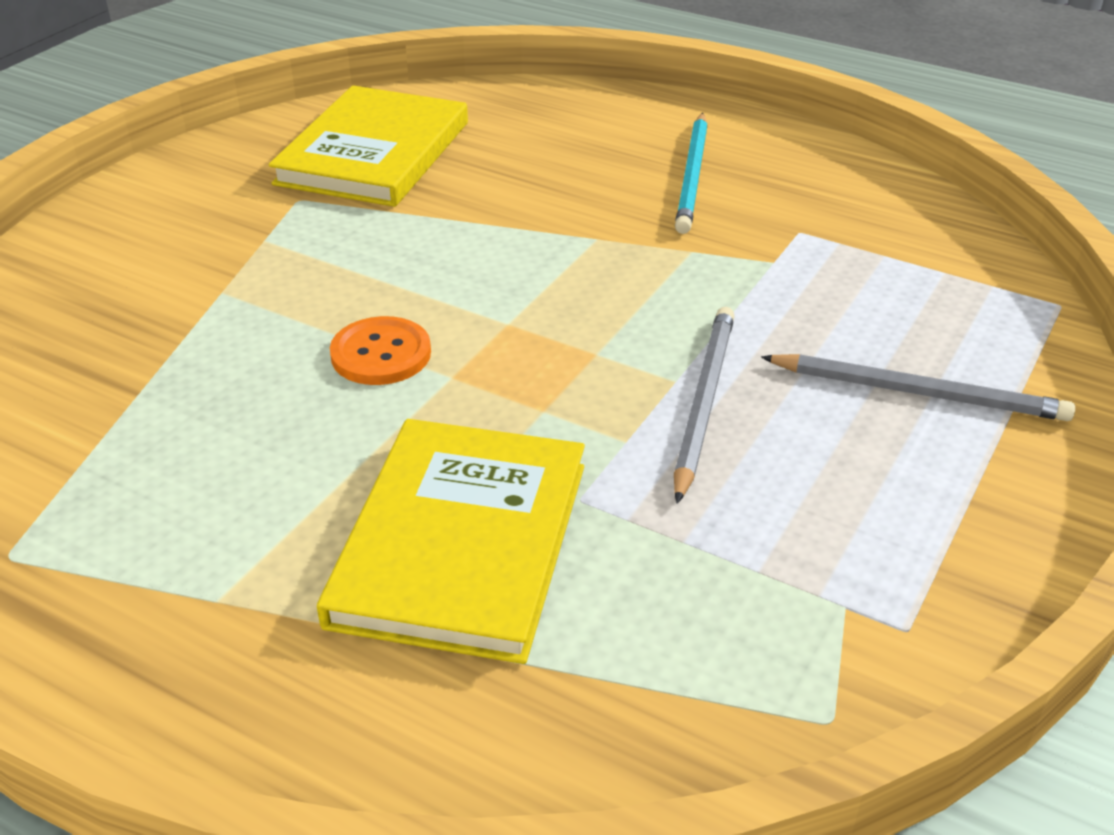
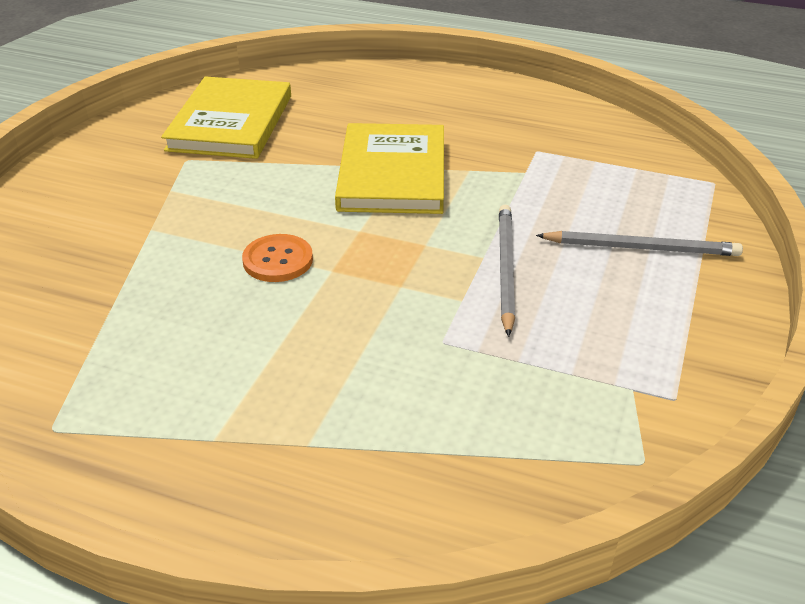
camera: 10 degrees left, 0 degrees up
(461, 543) = (371, 380): yellow book -> yellow book (393, 173)
(692, 176) = (455, 120): turquoise pencil -> none

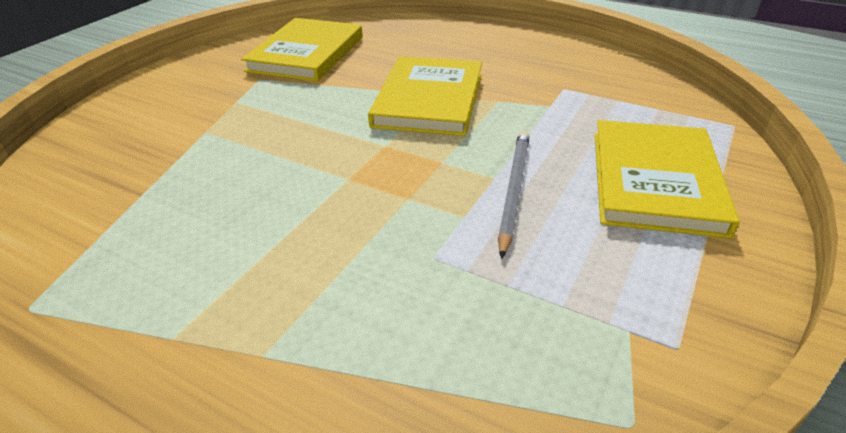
camera: 10 degrees right, 0 degrees up
(278, 260) = (303, 166): orange button -> none
(641, 248) = (655, 181): grey pencil -> yellow book

